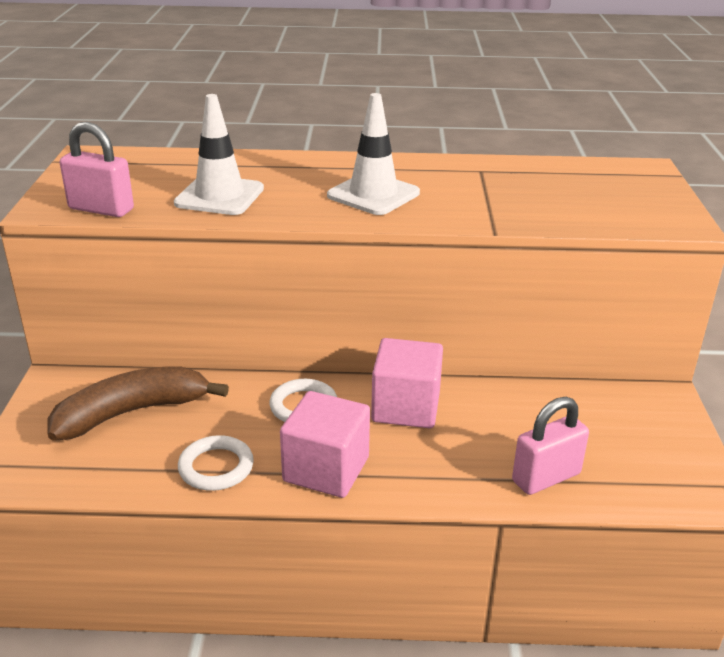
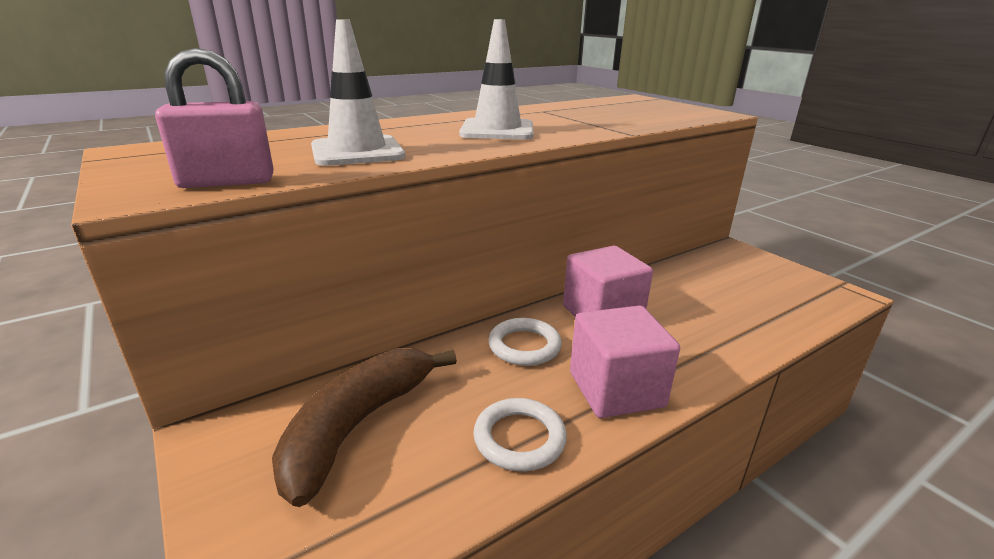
camera: 35 degrees left, 5 degrees down
(546, 477) = (758, 322): pink padlock -> none

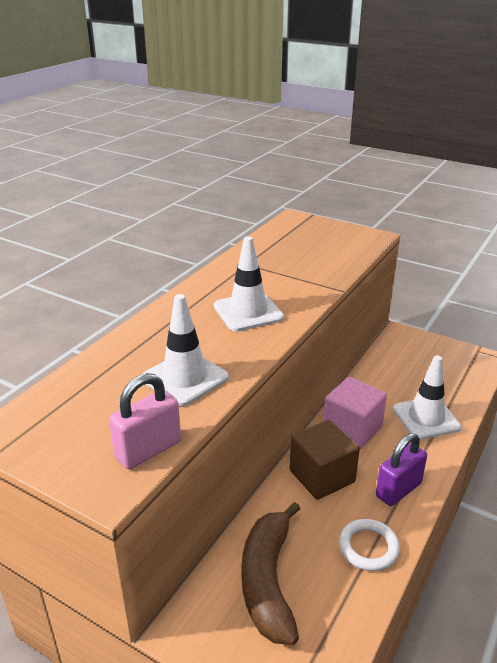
camera: 25 degrees left, 5 degrees up
(524, 346) = (322, 476): white ring -> brown cube
(616, 389) = (398, 490): pink cube -> purple padlock
(714, 329) = (426, 418): none -> white traffic cone

